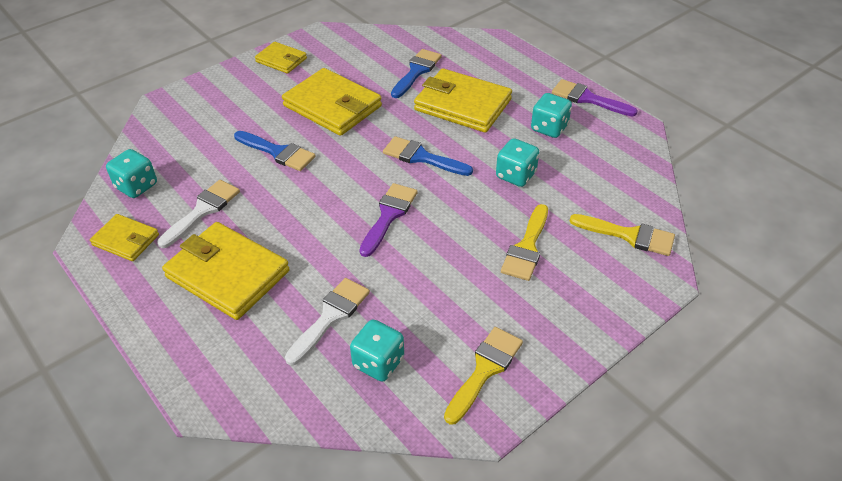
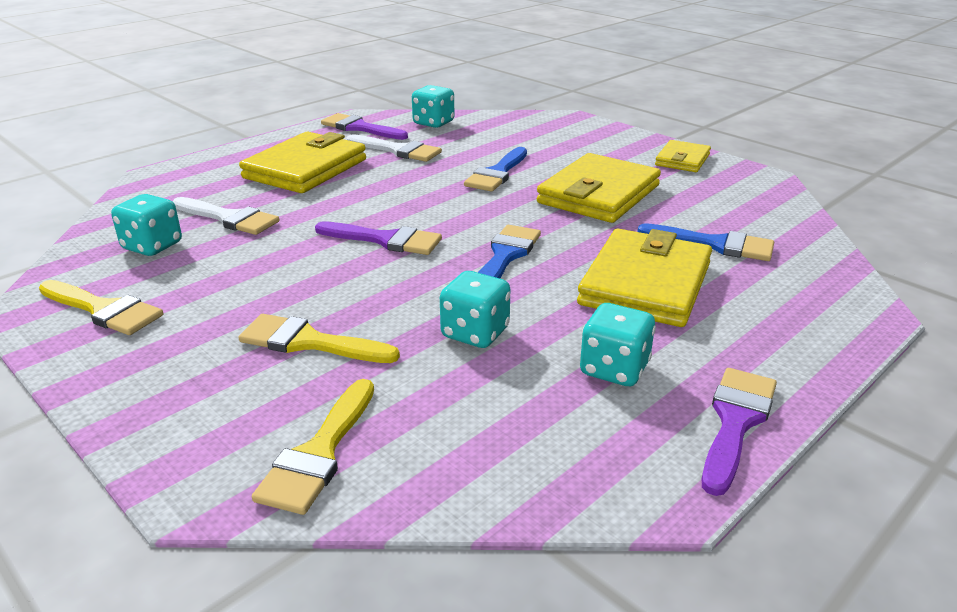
camera: 85 degrees right, 15 degrees down
(126, 240) = (359, 128): yellow wallet -> purple brush

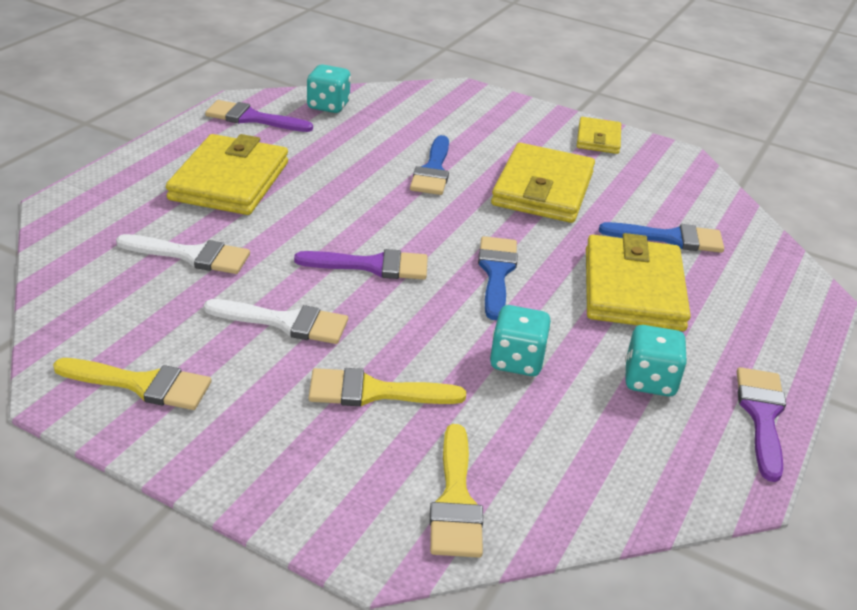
camera: 20 degrees left, 5 degrees up
(152, 246) = (134, 300): turquoise dice -> none
(398, 150) = (313, 147): white brush -> white brush (286, 322)

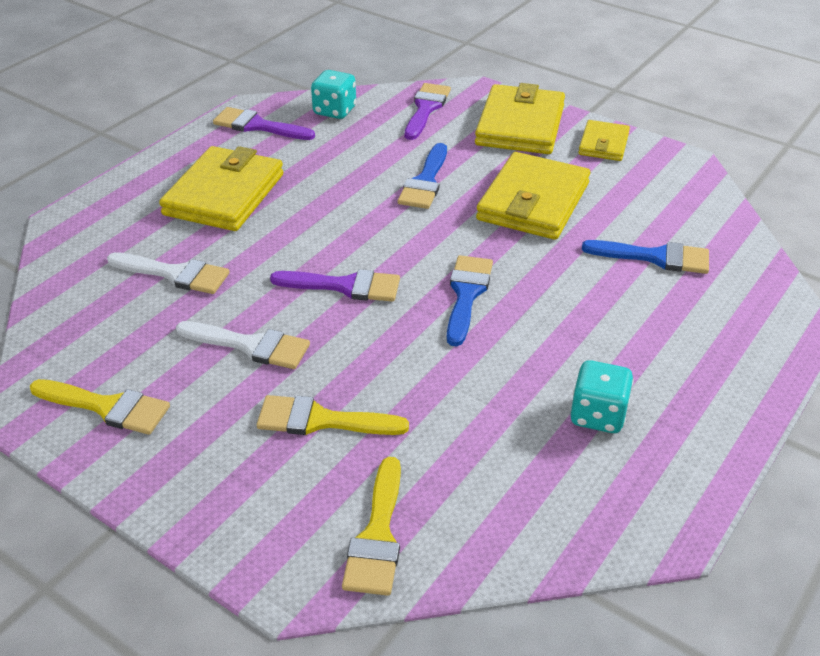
camera: 10 degrees right, 5 degrees up
(516, 361) = (467, 391): turquoise dice -> none
(633, 289) = (603, 314): yellow wallet -> yellow wallet (520, 125)
(761, 415) = (707, 456): purple brush -> purple brush (426, 108)

